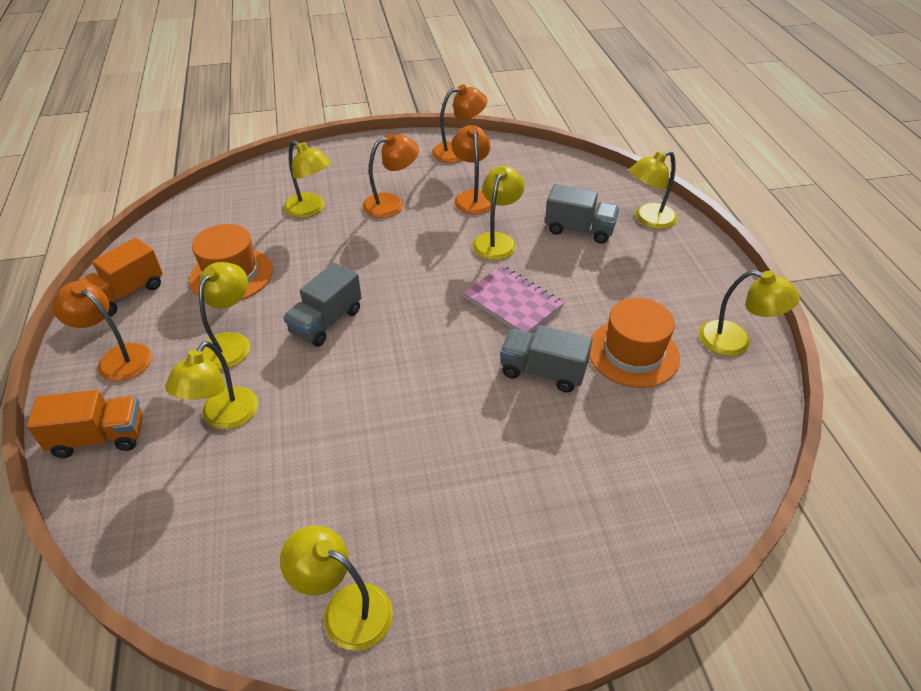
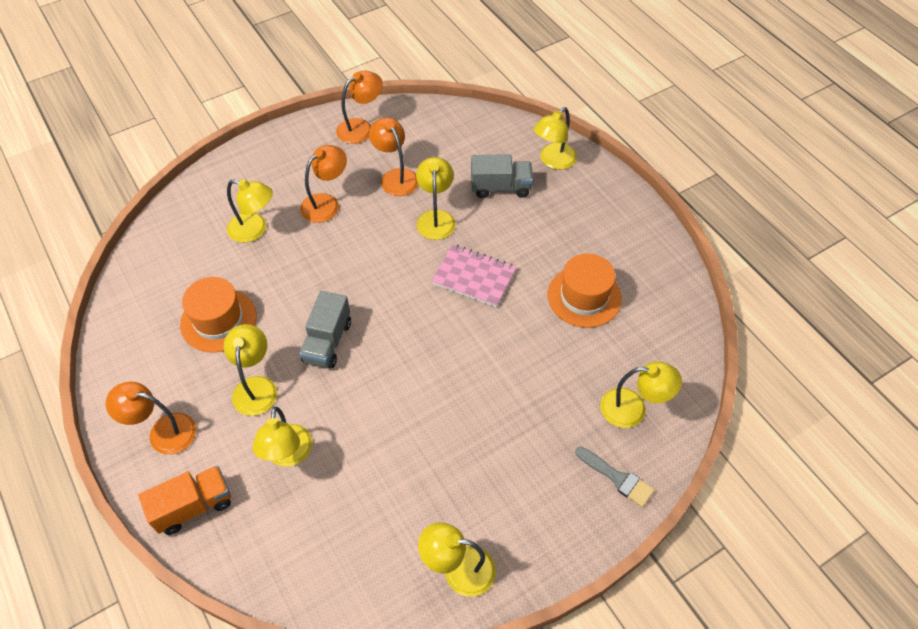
camera: 20 degrees left, 10 degrees up
(126, 294) = (132, 368): orange truck -> none
(542, 372) = (522, 334): grey truck -> none
(597, 567) = (617, 478): none -> grey brush
(735, 342) = (656, 263): yellow lamp -> yellow lamp (633, 409)

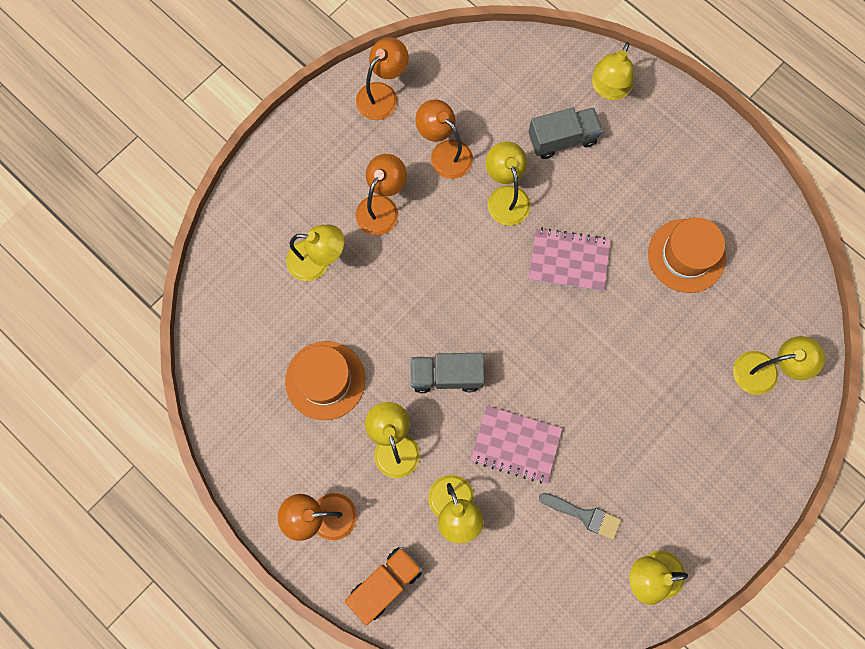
camera: 15 degrees left, 20 degrees up
(327, 342) = (446, 376): grey truck -> grey truck turned 90 degrees clockwise
(369, 414) = (516, 444): none -> pink notebook
(617, 478) = (768, 447): grey brush -> grey brush (584, 515)

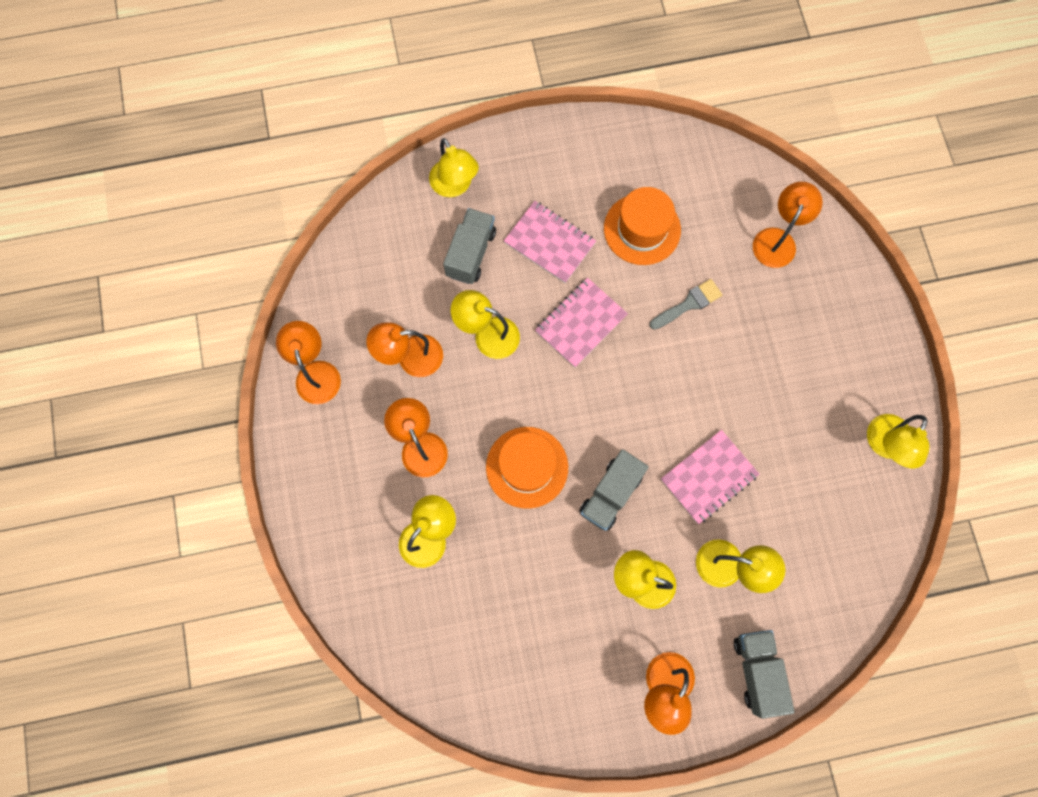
camera: 55 degrees left, 0 degrees up
(325, 380) = (543, 602): orange hat -> orange hat (527, 467)
(385, 583) = (757, 670): orange truck -> grey truck
(584, 515) = (803, 463): grey brush -> grey brush (688, 304)
(617, 192) = (549, 243): none -> pink notebook
(765, 371) = (777, 239): yellow lamp -> orange lamp

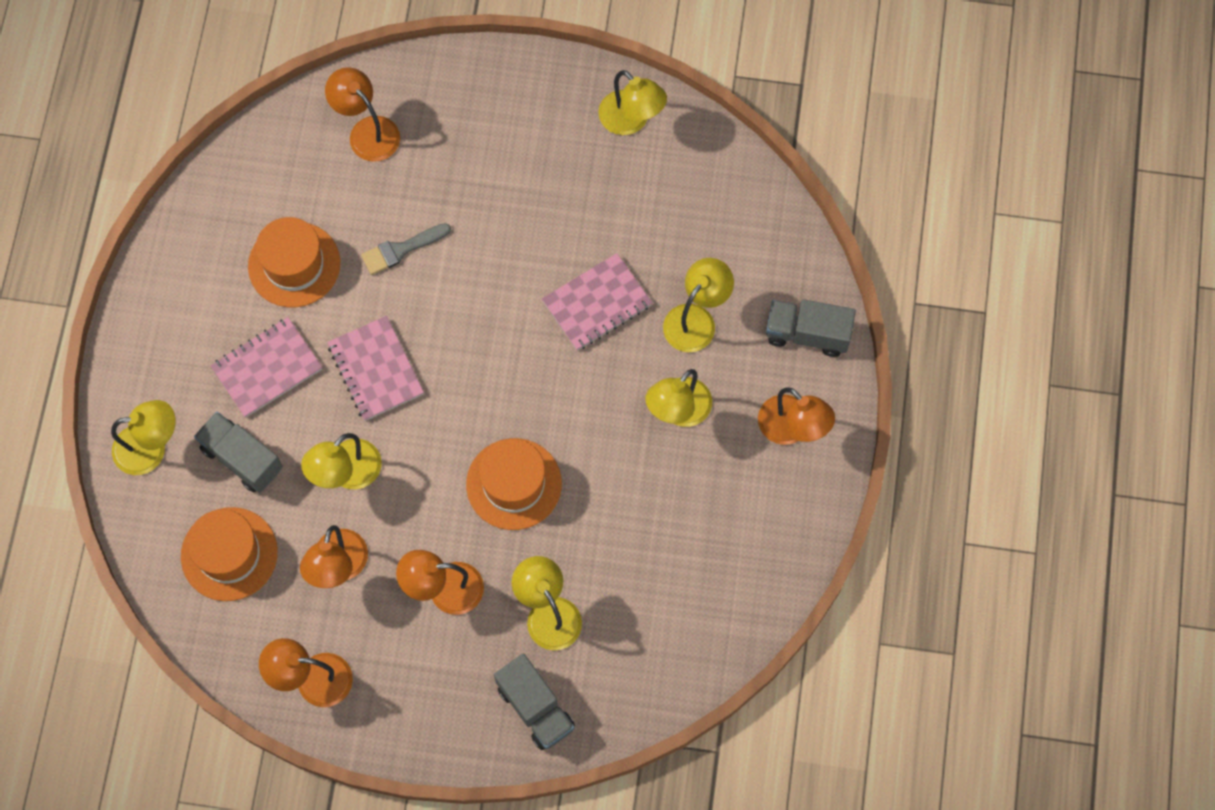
camera: 70 degrees left, 5 degrees down
(393, 274) = (229, 554): none -> orange hat
(610, 494) = (576, 408): grey truck -> grey truck (535, 707)
(688, 304) = (401, 249): grey brush -> grey brush turned 105 degrees counterclockwise
(708, 477) = (597, 303): pink notebook -> pink notebook turned 75 degrees clockwise

